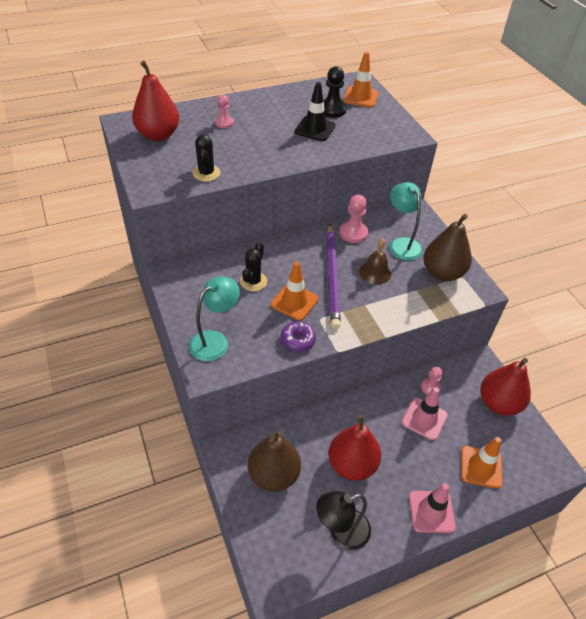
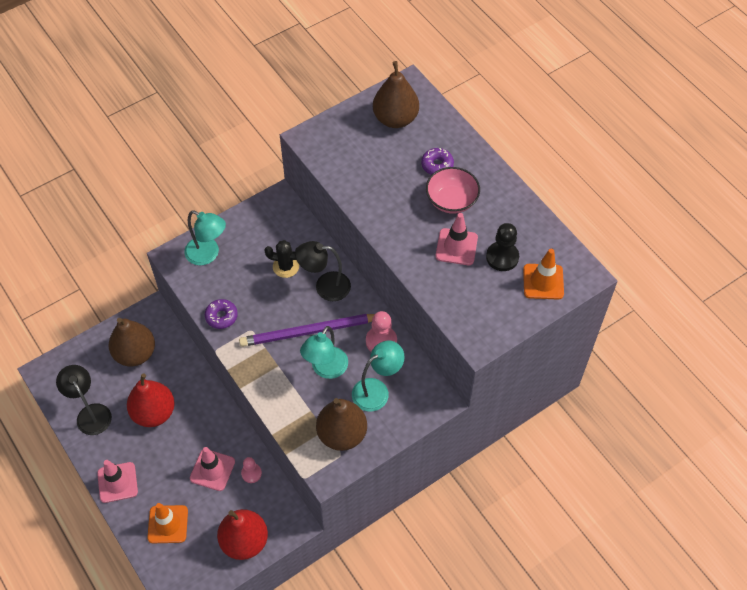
camera: 80 degrees right, 10 degrees up
(158, 135) = (395, 119): red pear -> brown pear
(206, 173) = (346, 172): black cactus -> none
(224, 123) = (437, 165): pink pawn -> purple donut
(266, 122) = (451, 200): none -> pink bowl
(285, 258) = (325, 286): none -> black lamp
(294, 302) = (267, 305): orange traffic cone -> none
(315, 129) = (456, 247): black traffic cone -> pink traffic cone
(375, 272) = (325, 369): brown bell -> turquoise lamp

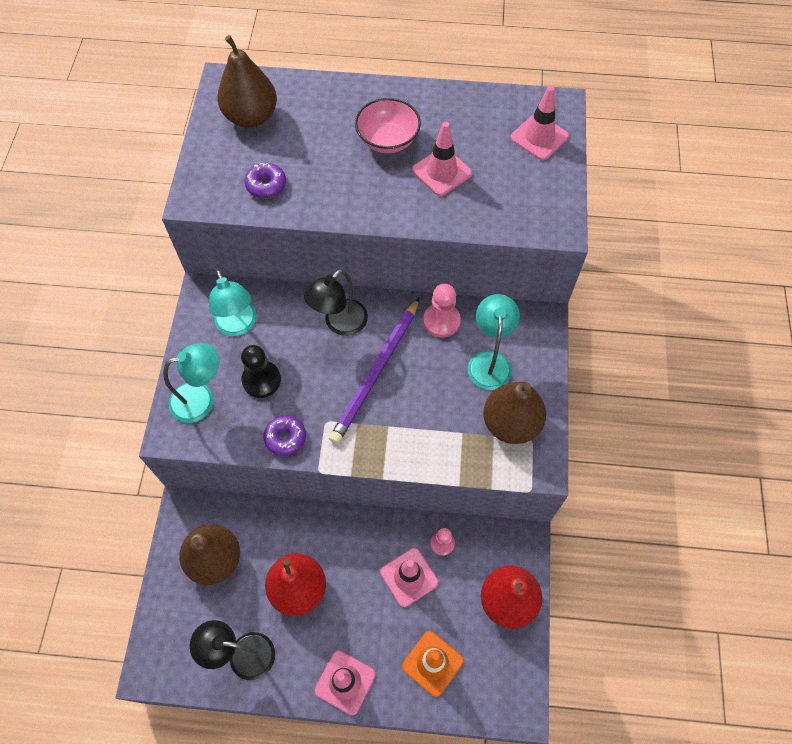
camera: 50 degrees left, 5 degrees up
(286, 266) = (285, 341): black cactus -> none
(325, 369) = (429, 387): turquoise lamp -> turquoise lamp (238, 326)
(437, 165) = (337, 123): purple donut -> purple donut (266, 185)
(502, 257) = (486, 147): black pawn -> black pawn (261, 380)
(543, 282) = (539, 137): orange traffic cone -> pink traffic cone

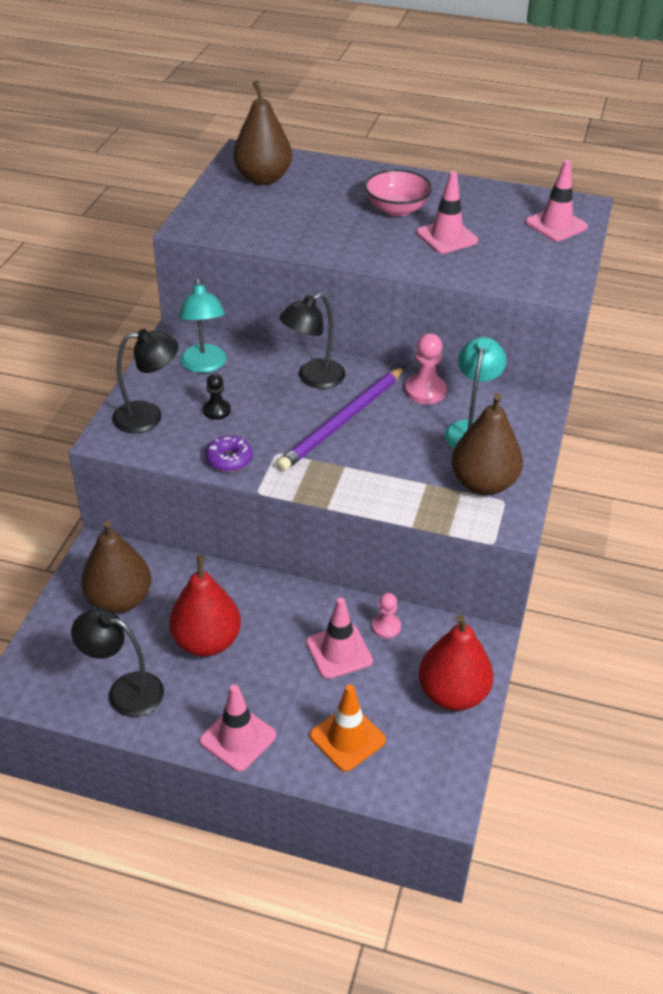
camera: 10 degrees right, 20 degrees down
(201, 399) = (148, 417): turquoise lamp -> black lamp
(261, 380) = (217, 410): black pawn -> black pawn, size x0.65
(266, 185) = (264, 225): purple donut -> none

